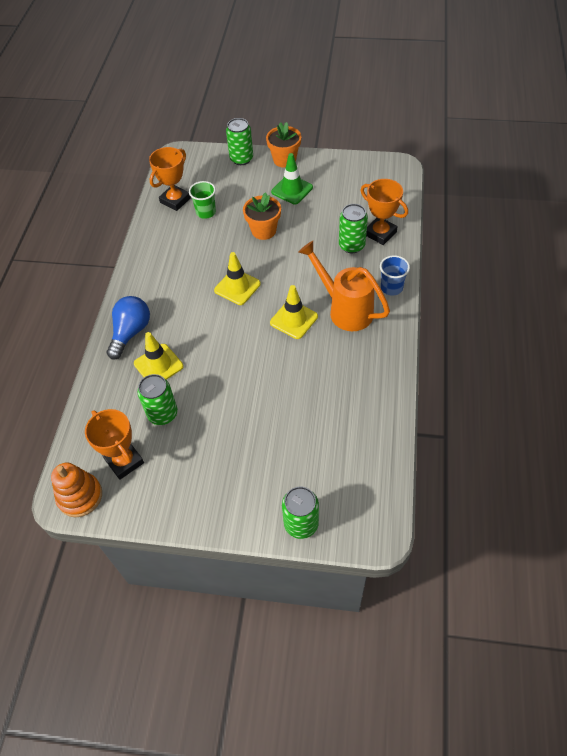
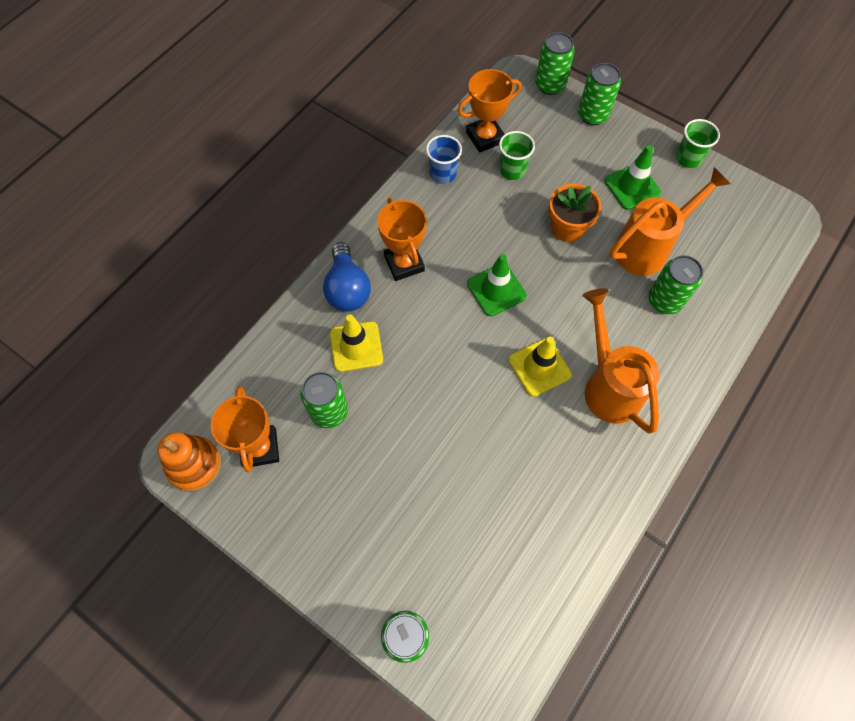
camera: 25 degrees right, 10 degrees up
(131, 332) = (347, 289): blue light bulb -> blue light bulb turned 120 degrees clockwise
(202, 152) = (550, 85): none -> green can
(237, 287) = (496, 290): yellow traffic cone -> green traffic cone
(284, 160) = (645, 140): orange flower pot -> none
(318, 159) = (688, 158): none -> green cup
(323, 219) = (648, 247): none -> orange watering can
(380, 233) = (710, 301): orange trophy -> orange trophy (404, 263)
(391, 288) = (683, 385): blue cup -> blue cup (443, 174)

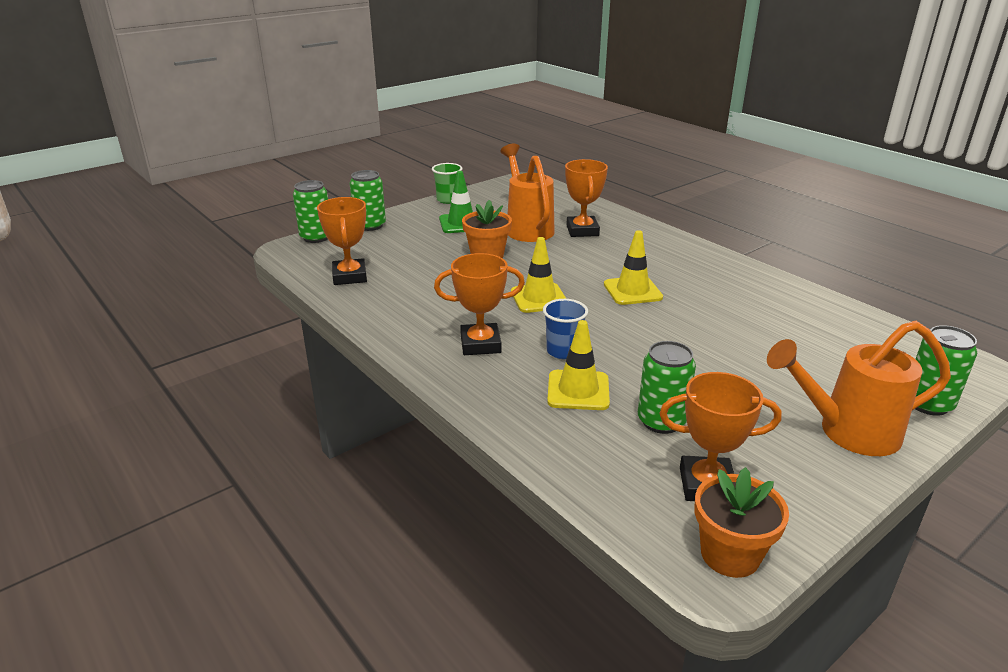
camera: 75 degrees left, 35 degrees down
(194, 465) = (730, 554): orange stacking toy -> orange flower pot
(347, 289) = (496, 386): blue light bulb -> none
(443, 174) = (378, 305): blue cup -> blue cup (563, 351)
(496, 290) = (539, 298): green traffic cone -> yellow traffic cone
(512, 170) = (402, 269): green cup -> none
(608, 385) = (657, 265): orange watering can -> orange watering can (846, 432)
(664, 301) = (582, 231): green can -> orange trophy

